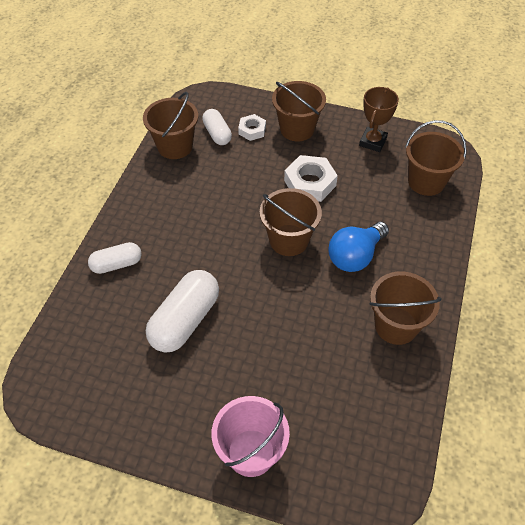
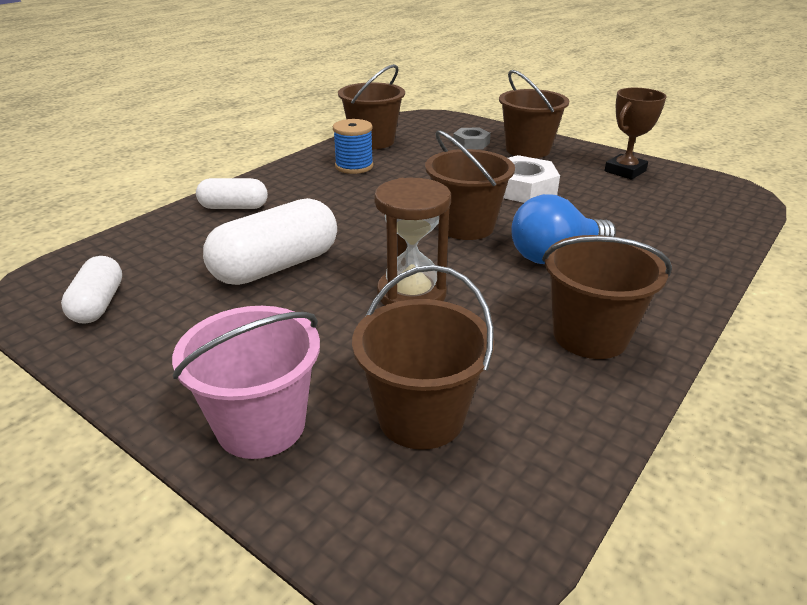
camera: 20 degrees right, 20 degrees down
(178, 186) = (354, 166): none -> blue spool
(217, 134) = (427, 140): white capsule -> white capsule (98, 304)
(252, 130) = (471, 143): white nut -> grey nut
(283, 320) = (411, 293): none -> brown hourglass
(426, 182) = (692, 211): brown bucket -> brown bucket (421, 417)

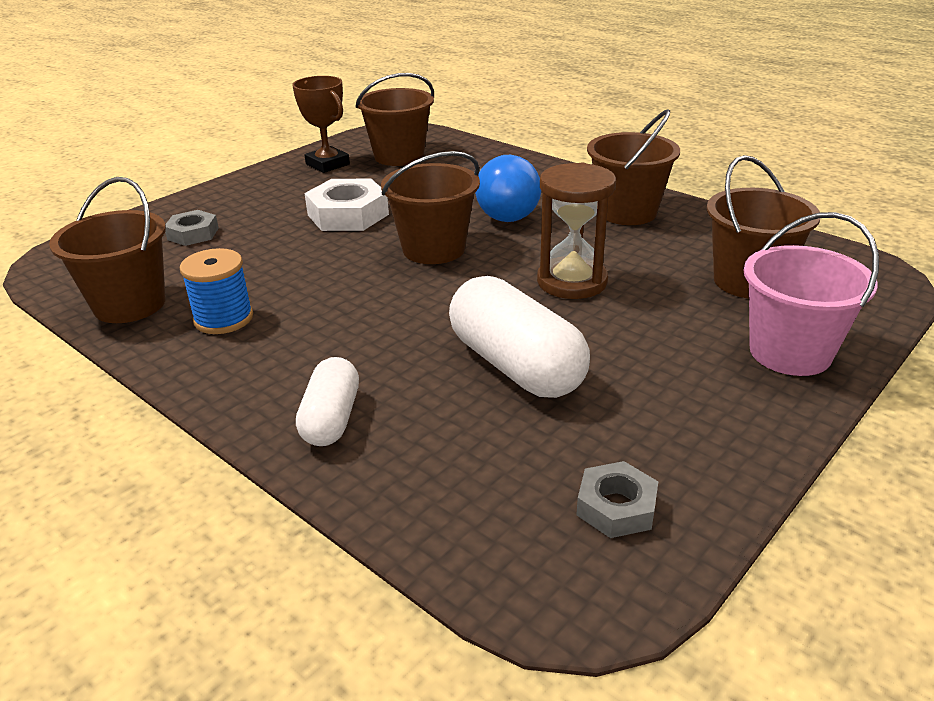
camera: 85 degrees left, 0 degrees up
(98, 304) = (616, 507): white capsule -> grey nut
(528, 149) = (239, 203): brown bucket -> brown bucket (399, 156)

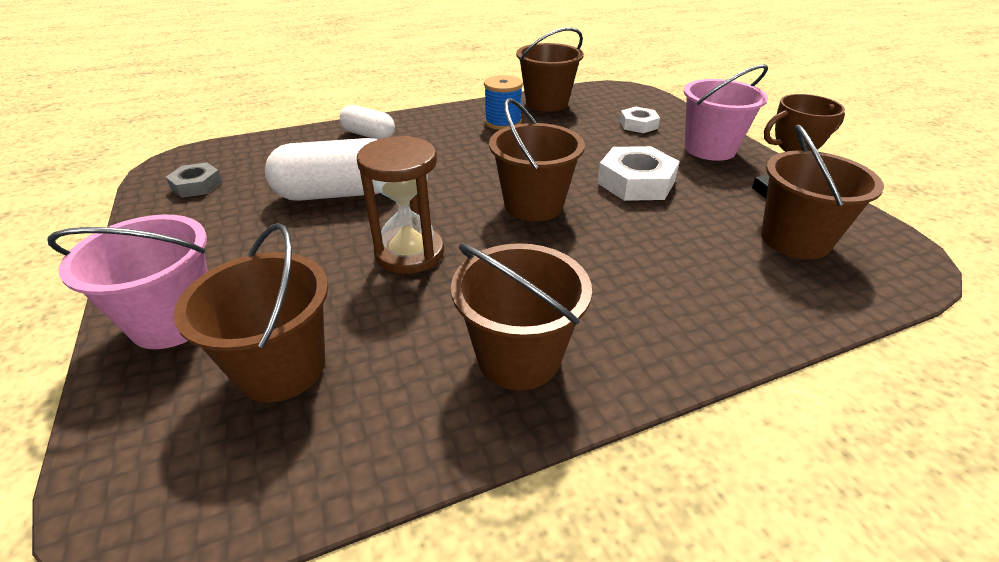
camera: 115 degrees right, 5 degrees up
(193, 234) = (638, 125): grey nut -> white nut
(246, 194) = (710, 149): none -> pink bucket
(502, 212) = (585, 262): blue light bulb -> none

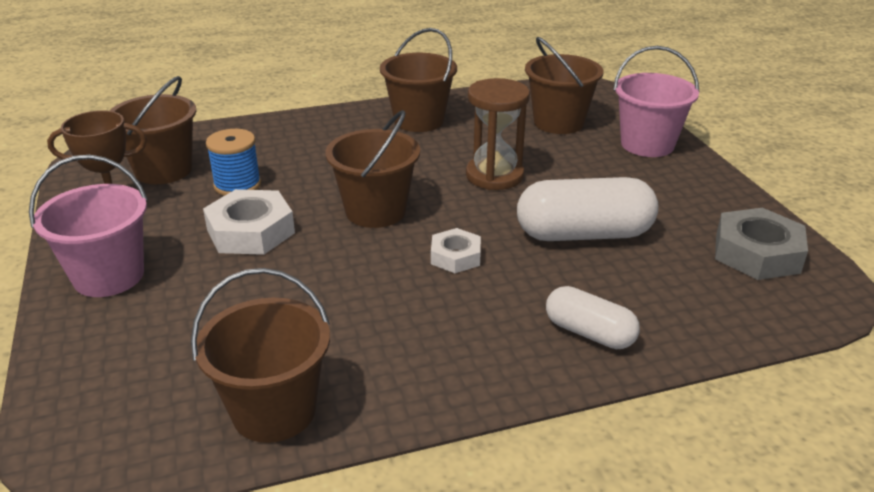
camera: 175 degrees left, 5 degrees down
(197, 185) = (757, 253): grey nut -> grey nut, size x1.66
(503, 122) = (374, 352): blue spool -> blue spool (237, 185)
(638, 125) = (158, 333): white nut -> white nut (455, 256)

